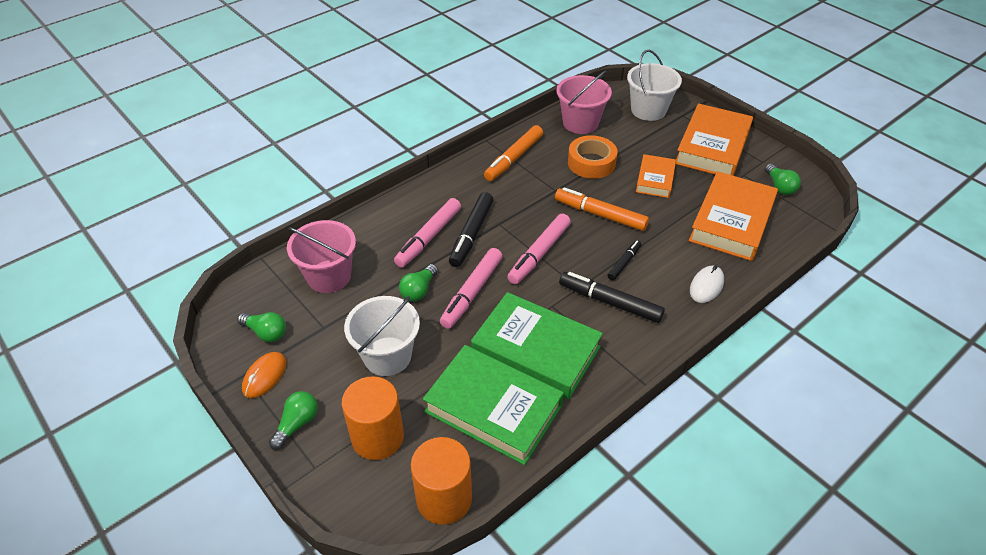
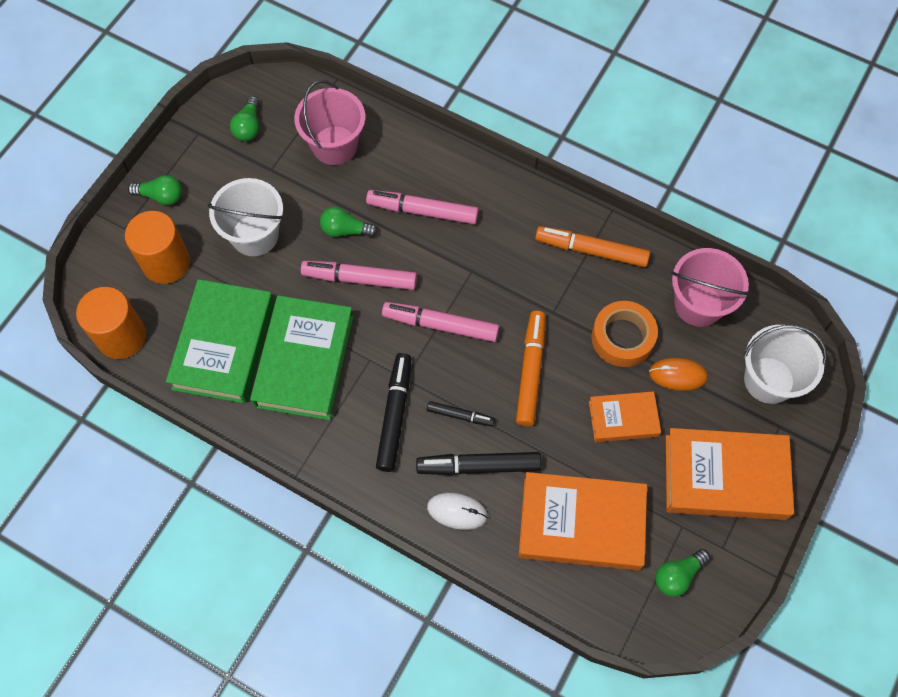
camera: 70 degrees right, 20 degrees up
(265, 376) = (201, 149): orange mouse -> orange mouse (677, 375)
(472, 234) = (444, 249): black marker -> black marker (479, 466)

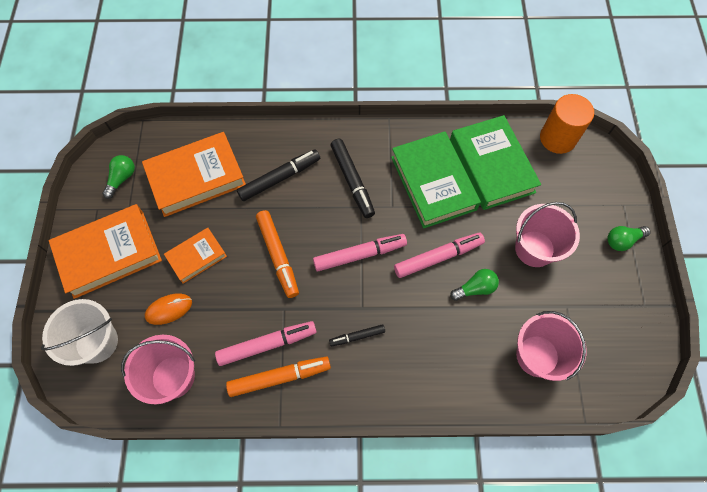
camera: 150 degrees right, 0 degrees up
(166, 263) = (575, 197): orange cylinder -> none
(249, 127) = (614, 333): green light bulb -> none
(255, 235) = (534, 249): white bucket -> pink bucket
(423, 211) = (429, 337): pink marker -> pink marker (266, 344)
(457, 511) = (278, 147): white mouse -> none
(460, 415) = (310, 202): black marker -> black marker (357, 336)
(622, 338) = (222, 316): orange tape -> none

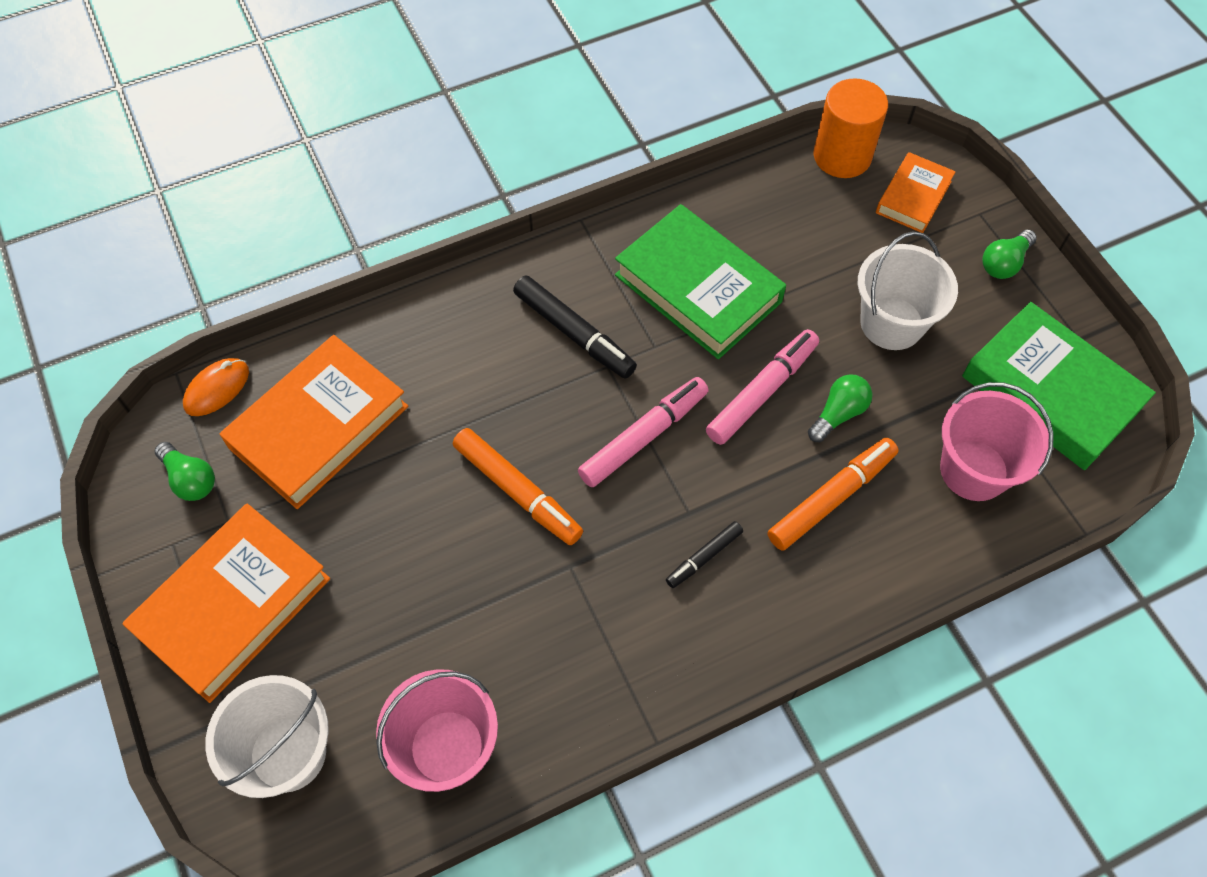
camera: 25 degrees left, 5 degrees down
(122, 179) = (190, 479): green light bulb -> green light bulb turned 135 degrees clockwise
(169, 309) = (383, 648): orange mouse -> orange mouse (217, 389)
(196, 257) = (386, 548): orange book -> orange book (913, 197)
(266, 344) = (571, 631): pink marker -> none
(279, 178) = (456, 374): black marker -> none
(279, 377) = (617, 671): orange marker -> orange marker (830, 498)
(491, 166) = (770, 231): green book -> green book (1051, 392)
(534, 249) = (891, 323): pink bucket -> white bucket

